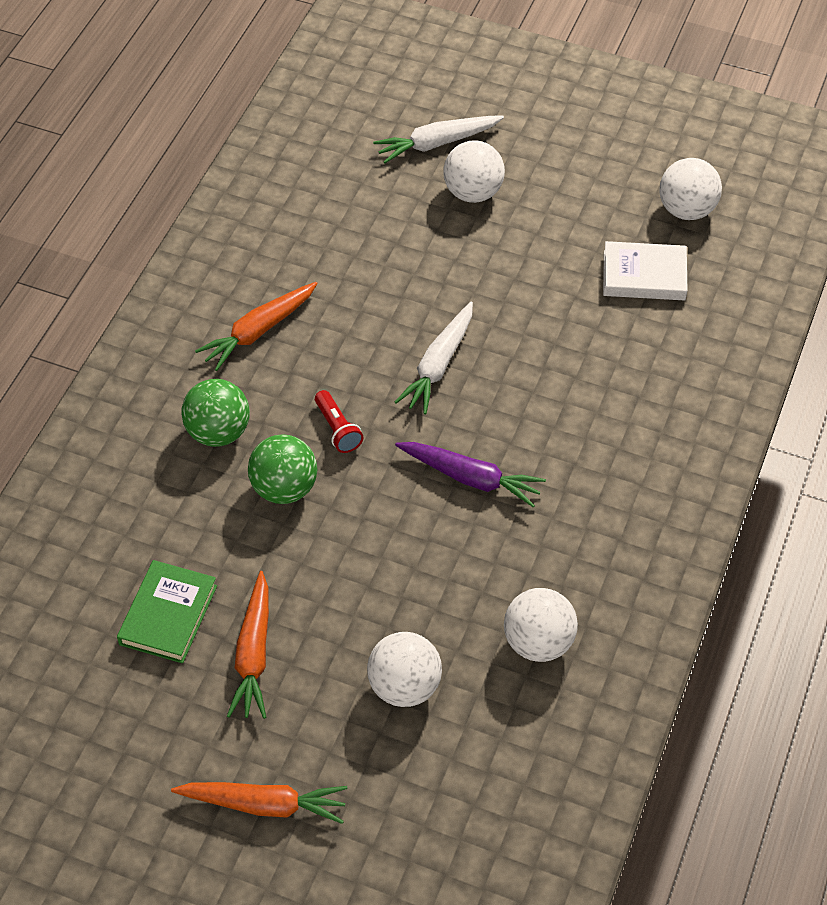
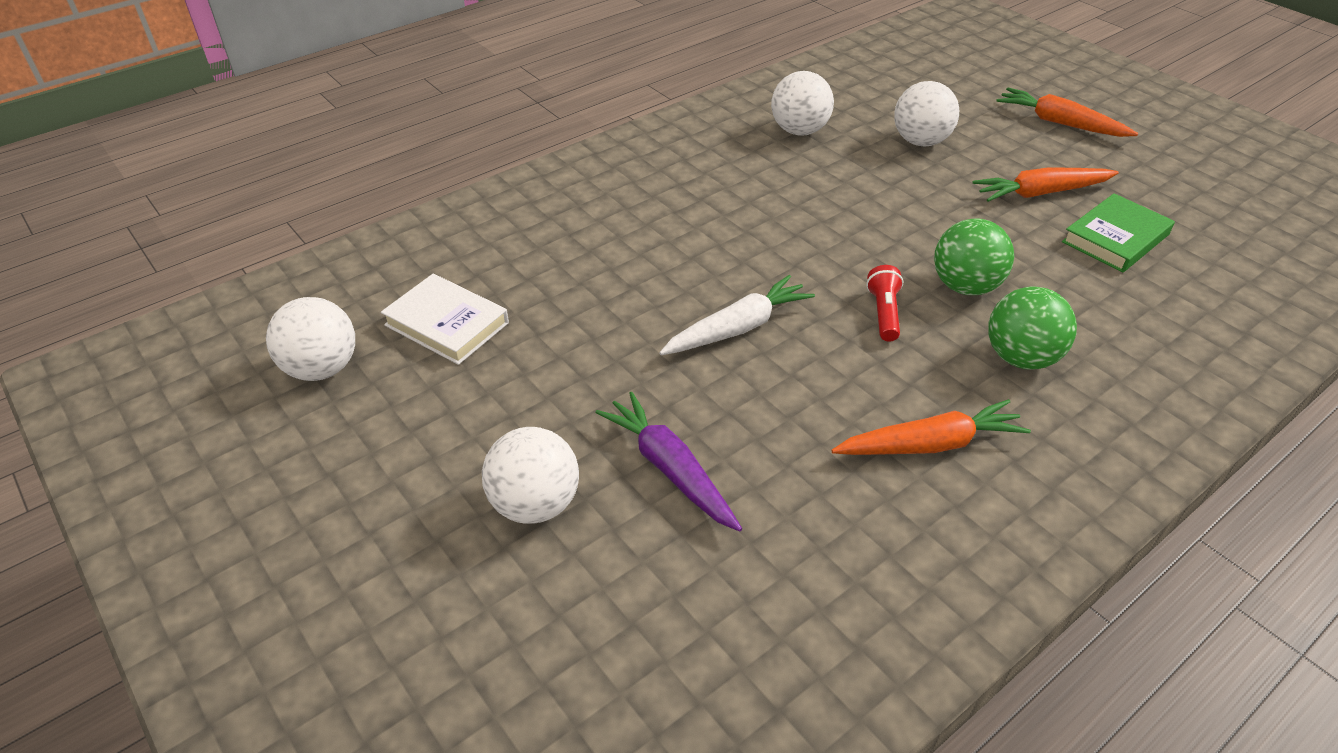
camera: 150 degrees left, 10 degrees down
(253, 654) = (1041, 193): orange carrot -> orange carrot turned 135 degrees counterclockwise
(437, 143) = (516, 608): white carrot -> none
(471, 478) = (776, 233): purple carrot -> purple carrot (670, 469)

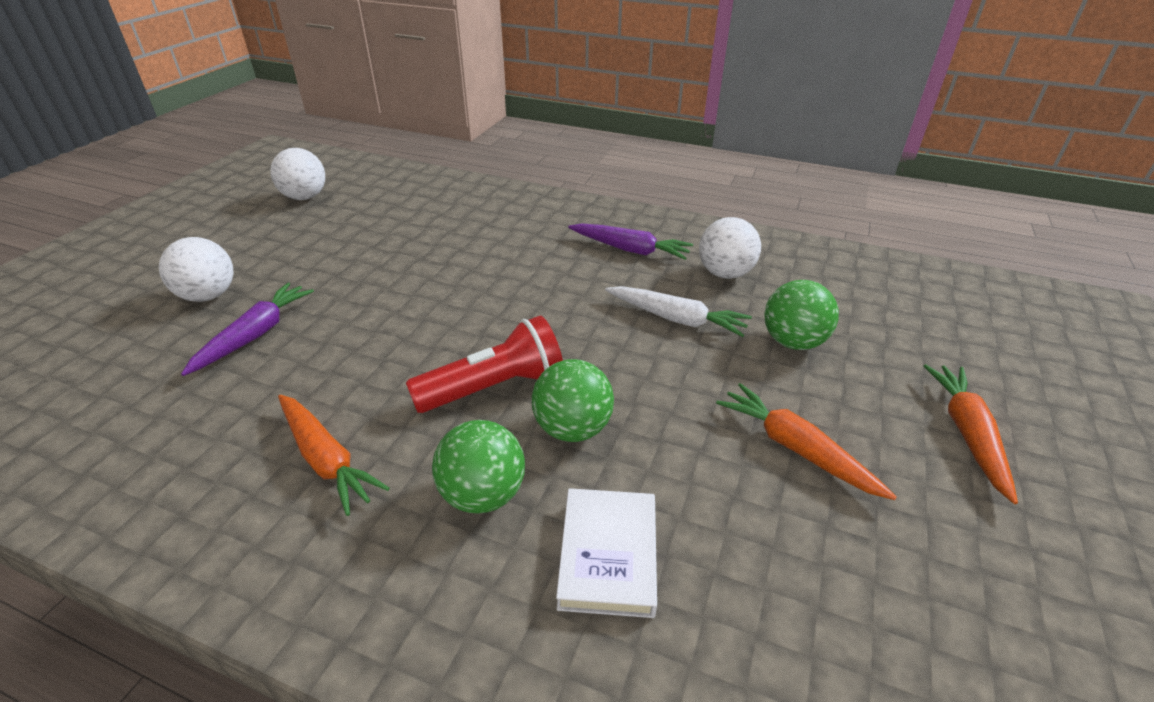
camera: 60 degrees right, 5 degrees down
(447, 324) = (364, 216): white book -> white book (608, 555)
(713, 163) = (630, 249): none -> purple carrot
(738, 328) = (425, 319): white carrot -> white carrot (676, 319)
(884, 313) = (494, 387): red flashlight -> red flashlight, size x1.86
(920, 141) = (793, 342): white ball -> green ball
(1115, 238) = (768, 534): green book -> none

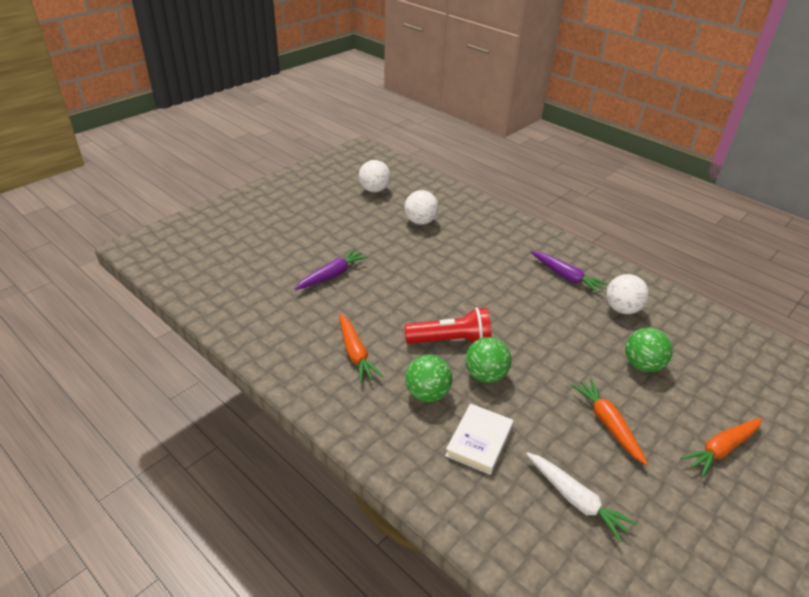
camera: 20 degrees right, 0 degrees up
(208, 295) = (311, 245): white ball -> white ball (420, 222)
(676, 319) = (574, 330): white carrot -> white carrot (575, 500)
(967, 434) = (721, 449): orange carrot -> orange carrot turned 150 degrees counterclockwise

